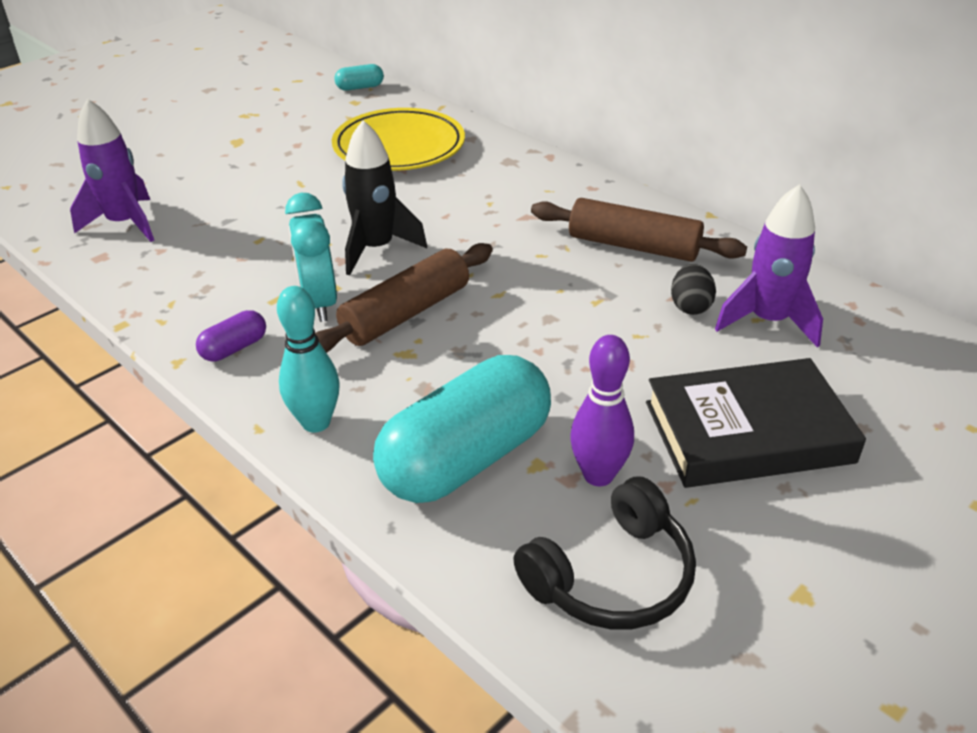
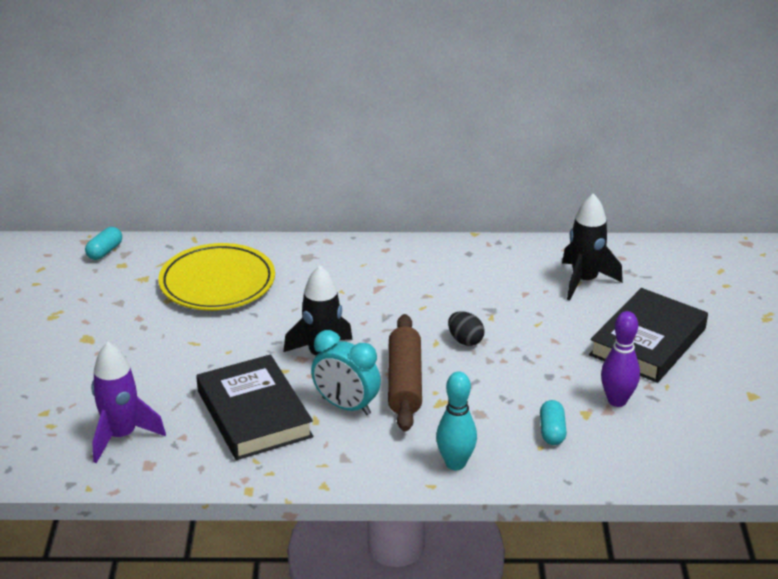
camera: 45 degrees left, 5 degrees down
(234, 348) = (343, 458): purple capsule -> none
(239, 264) = (254, 414): none -> black book
(466, 458) = (552, 431): turquoise capsule -> turquoise capsule, size x0.42
(612, 576) = (681, 437): black headphones -> none
(633, 246) = (463, 274): brown rolling pin -> none
(690, 306) = (539, 294): black egg -> black egg (465, 340)
(768, 321) = (584, 281): purple rocket -> black rocket

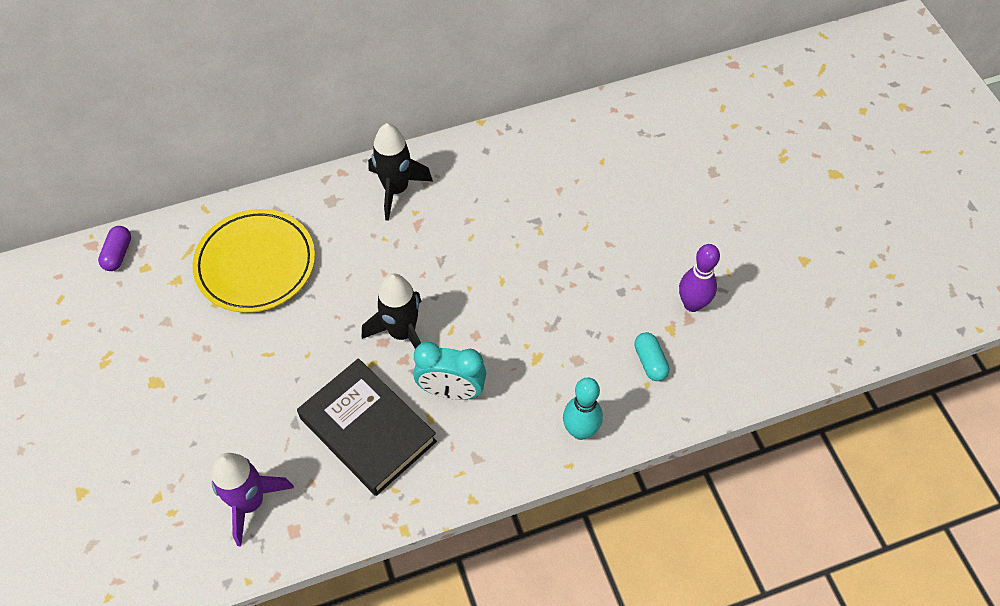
camera: 20 degrees left, 25 degrees up
(105, 251) = (118, 254): turquoise capsule -> purple capsule
(404, 382) = (493, 342): brown rolling pin -> none
(465, 340) = (528, 269): black egg -> none
(584, 281) = (607, 157): black rocket -> black rocket (396, 189)
(648, 342) = (692, 220): black book -> none

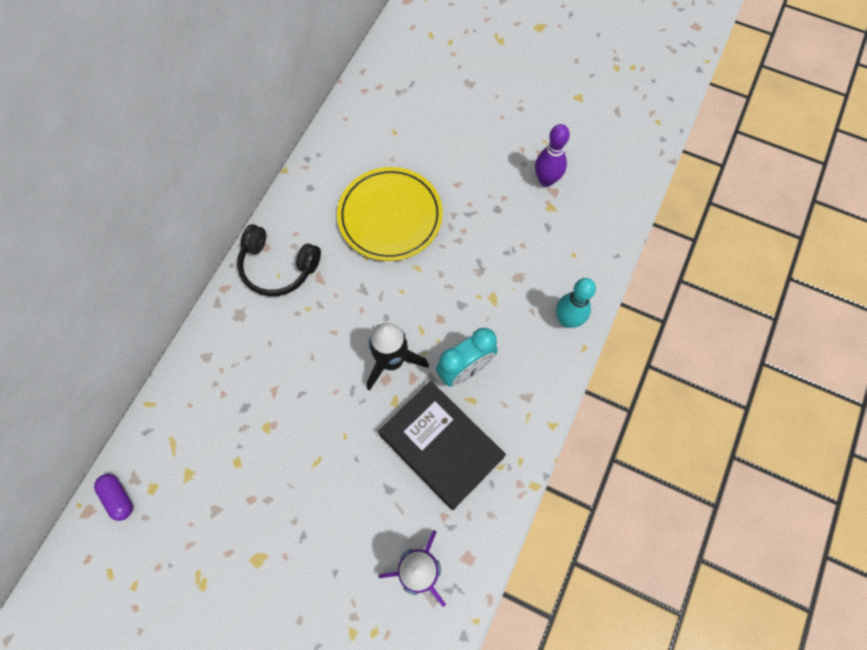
camera: 45 degrees left, 10 degrees up
(256, 264) = (235, 408): yellow plate -> yellow plate (390, 217)
(368, 430) = (441, 446): black book -> black book turned 45 degrees clockwise
(396, 189) = (278, 267): black rocket -> black headphones
(650, 361) = (560, 239): turquoise capsule -> none

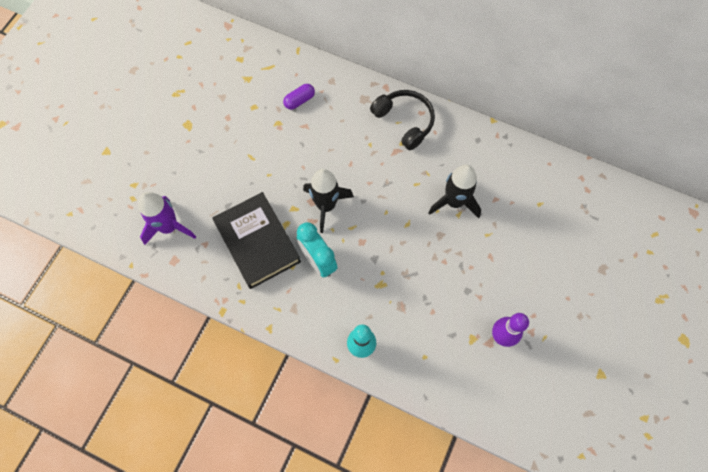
camera: 90 degrees right, 0 degrees up
(118, 498) = (235, 41): purple capsule -> purple capsule (299, 100)
(278, 267) = (404, 121): black headphones -> black headphones turned 120 degrees clockwise
(390, 217) = (454, 202): yellow plate -> black rocket
(441, 446) = (257, 242): black book -> black book turned 75 degrees counterclockwise

